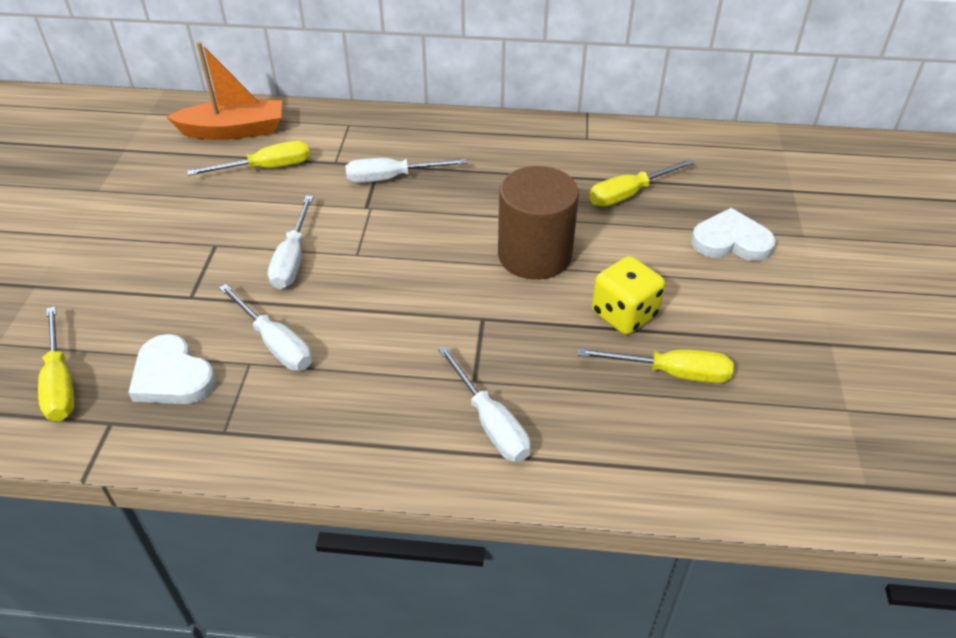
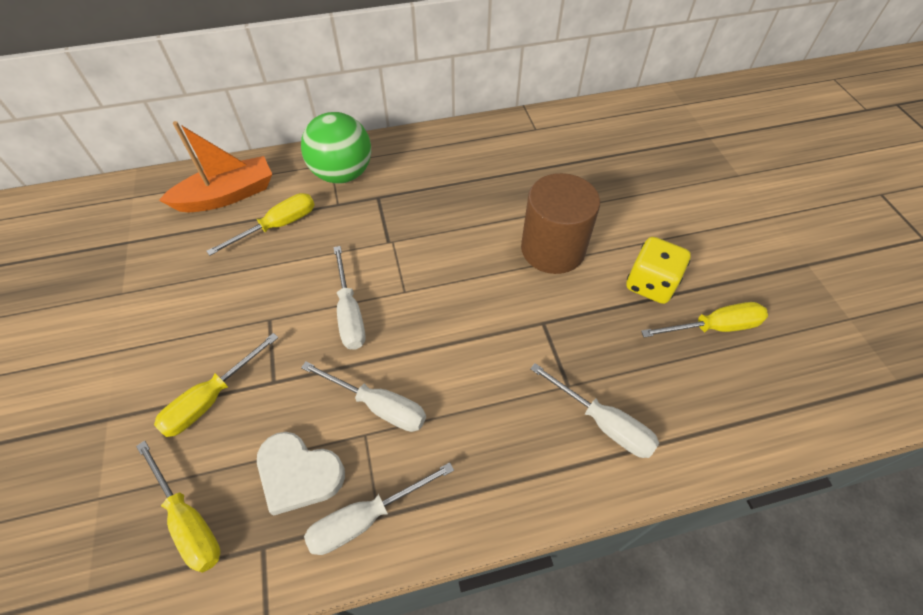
camera: 20 degrees left, 10 degrees up
(355, 136) = (342, 174): none -> green ball
(391, 178) = (396, 207): white screwdriver -> white screwdriver (366, 518)
(628, 194) = (595, 172): yellow screwdriver -> yellow screwdriver (211, 399)
(731, 241) = (692, 194): white heart -> none

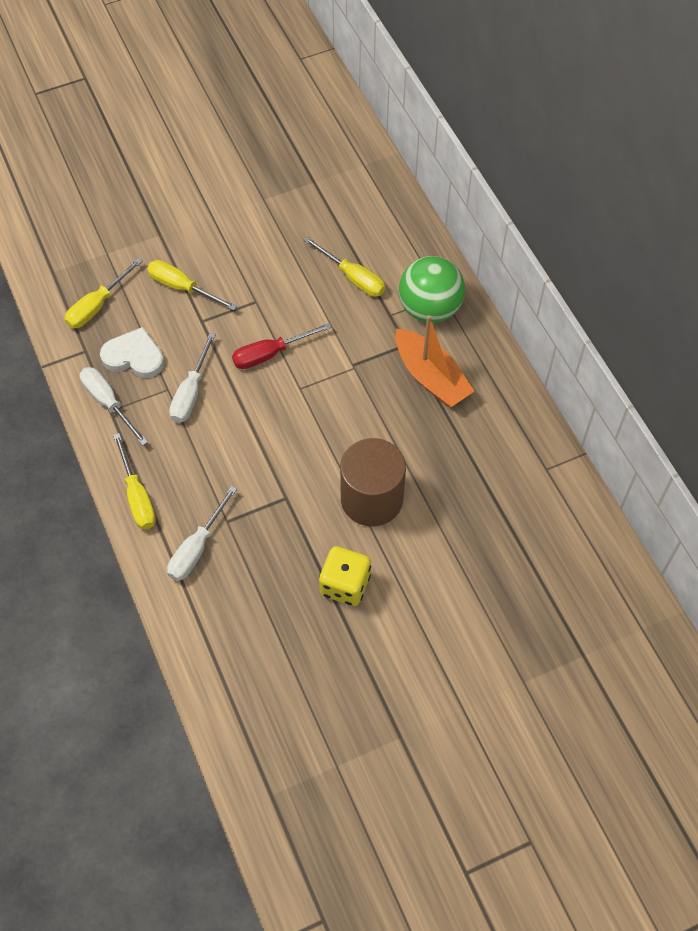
camera: 80 degrees right, 5 degrees up
(227, 195) = (380, 229): orange boat -> orange boat (431, 377)
(298, 474) = (134, 356): white heart -> white heart turned 90 degrees clockwise
(349, 313) = (270, 354): white screwdriver -> red screwdriver
(714, 327) = (304, 638): yellow screwdriver -> yellow screwdriver (137, 496)

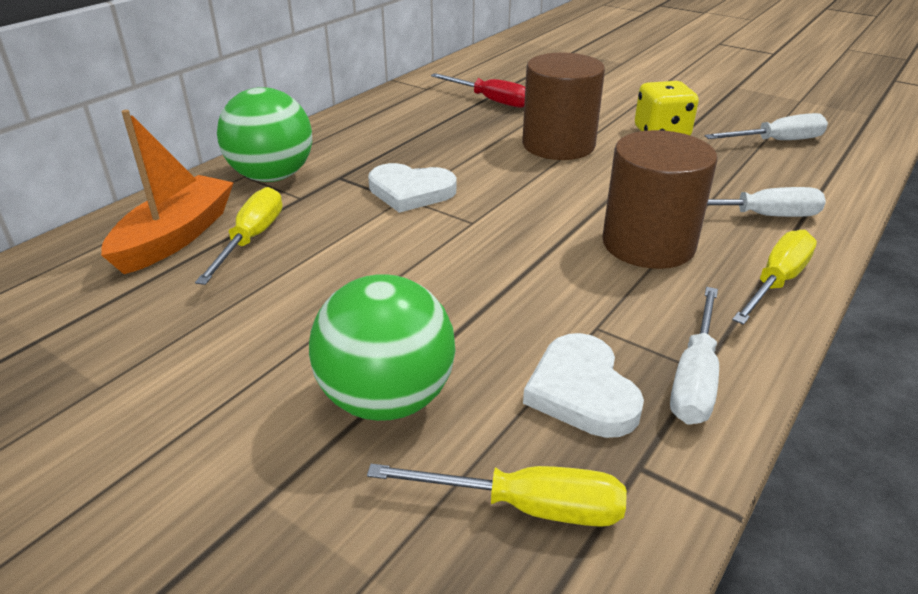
camera: 120 degrees left, 25 degrees down
(182, 288) = (387, 399): yellow screwdriver -> green ball
(191, 392) = (576, 302): white screwdriver -> white screwdriver (777, 141)
(214, 462) = (648, 244): none -> brown cylinder
(270, 354) = (442, 260): red screwdriver -> red screwdriver (490, 100)
(359, 374) = (411, 191): none -> white heart
(431, 377) = (374, 153): orange boat -> orange boat (176, 237)

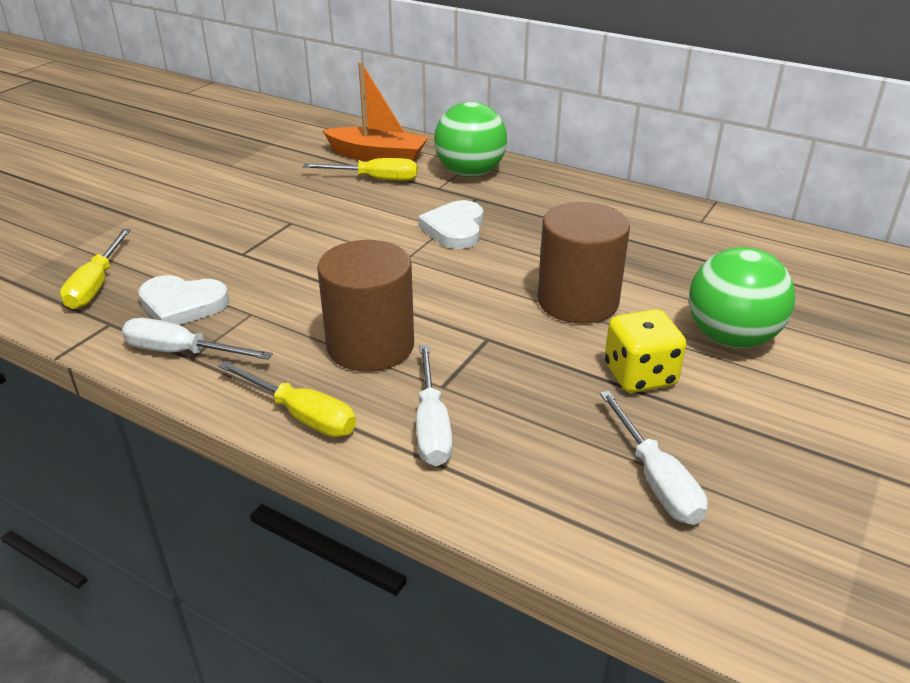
camera: 85 degrees right, 0 degrees up
(387, 399) = (195, 240): green ball -> green ball (731, 338)
(490, 100) = (685, 259): red screwdriver -> none
(582, 391) = (182, 305): white heart -> white heart turned 150 degrees counterclockwise

